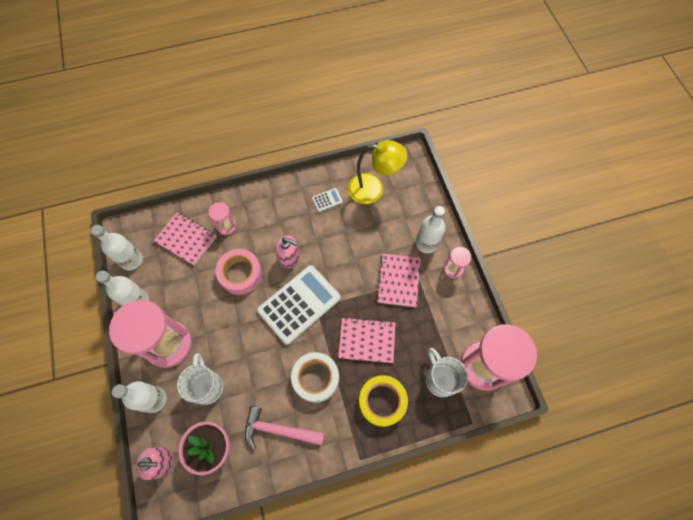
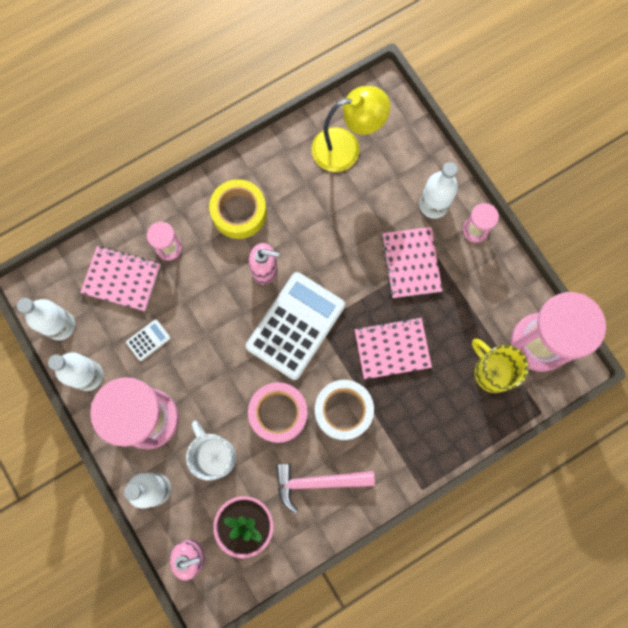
camera: 15 degrees left, 10 degrees up
(240, 274) = (209, 307): pink tape -> pink tape (278, 413)
(327, 200) = (290, 178): white calculator -> white calculator (148, 340)
(382, 401) = (430, 416): yellow tape -> yellow tape (239, 212)
(440, 379) = (492, 371): white mug -> yellow mug

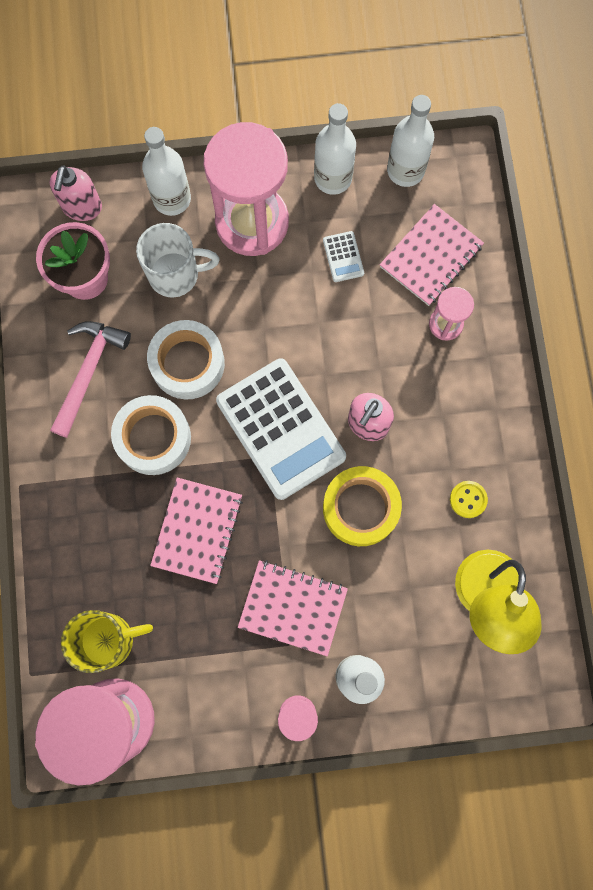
camera: 115 degrees right, 0 degrees up
(239, 212) = (455, 425): yellow tape -> yellow tape (360, 508)
(278, 413) = (187, 363): pink tape -> white tape
(286, 184) = (468, 499): none -> yellow button

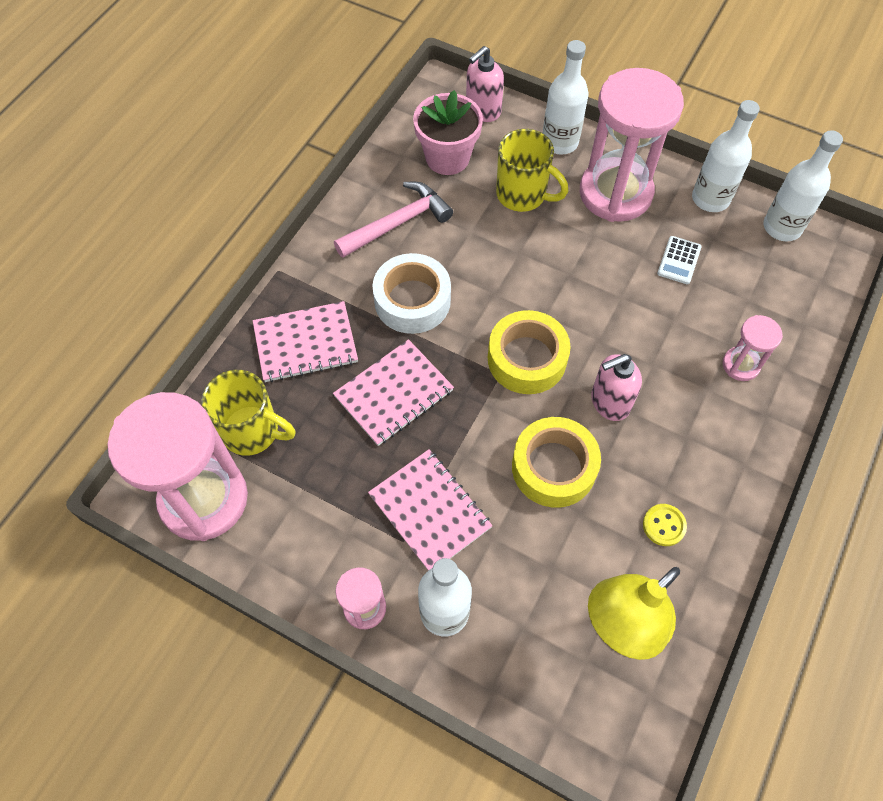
camera: 35 degrees right, 15 degrees down
(176, 274) = (522, 195): white mug -> yellow mug
(187, 363) = (483, 263): white tape -> none
(280, 429) = (527, 359): white calculator -> yellow tape
(431, 256) = (762, 304): pink notebook -> pink notebook (305, 343)

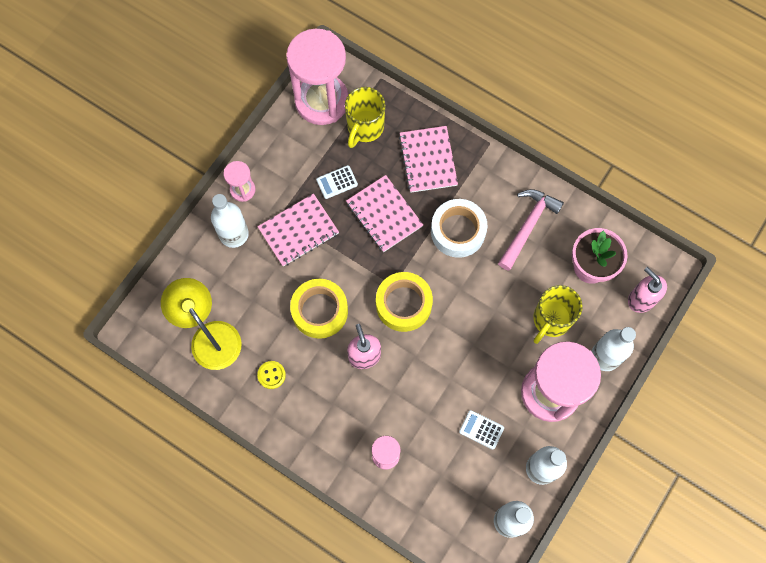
camera: 95 degrees right, 10 degrees up
(345, 463) = (337, 182): none -> white calculator
(398, 223) = (528, 226): pink hammer -> pink hammer turned 120 degrees counterclockwise

